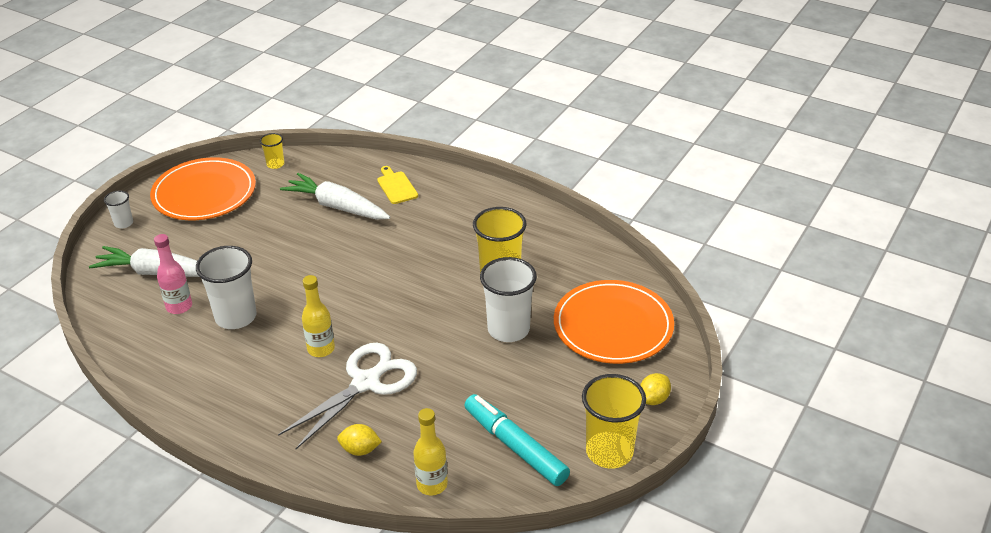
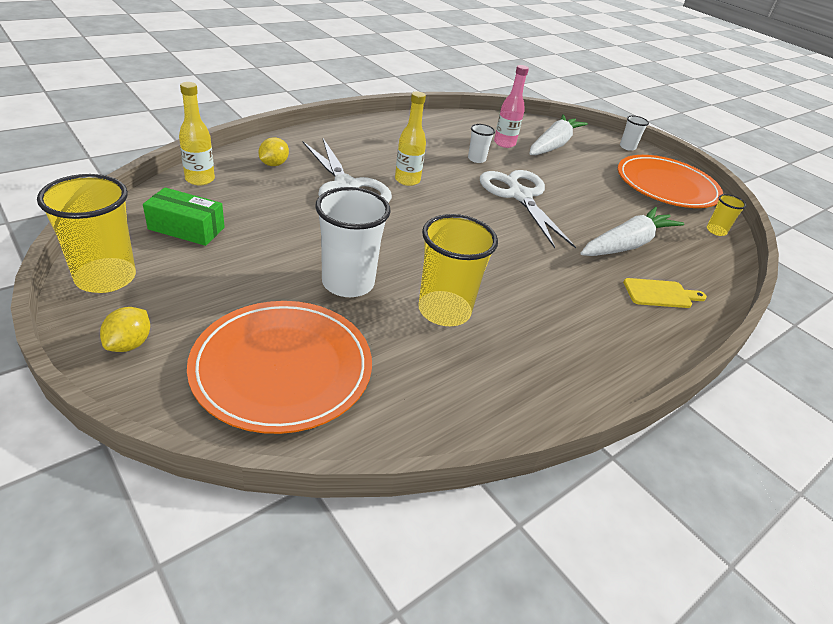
camera: 105 degrees right, 0 degrees up
(236, 317) = (476, 159): white cup -> white cup, size x0.50
(296, 274) = (519, 196): none -> white scissors
(515, 446) = (186, 228): turquoise marker -> green box
(653, 399) = (129, 344): yellow lemon -> yellow lemon turned 45 degrees clockwise

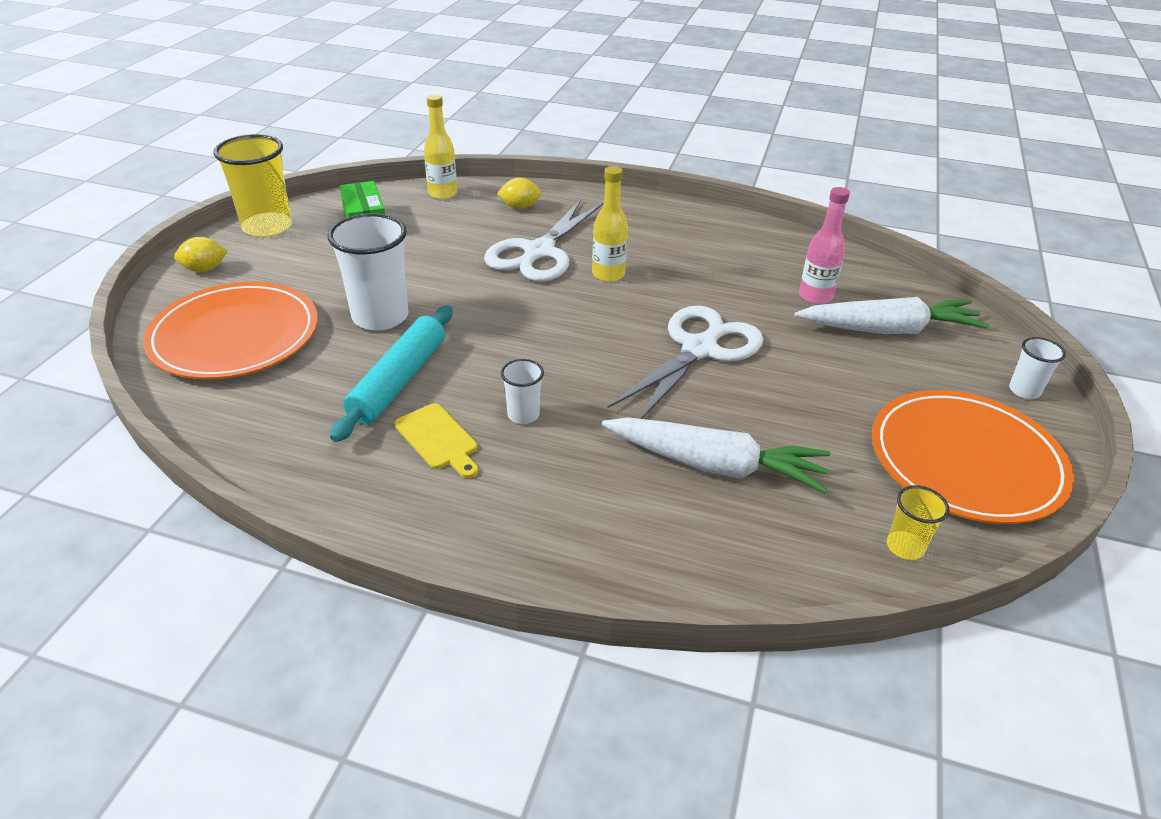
camera: 60 degrees right, 0 degrees up
(444, 311) = (399, 381): yellow cup -> turquoise rolling pin
(476, 159) = (735, 293): white cup -> white cup (523, 415)
(660, 294) = (631, 526): yellow cutting board -> yellow cutting board (438, 439)

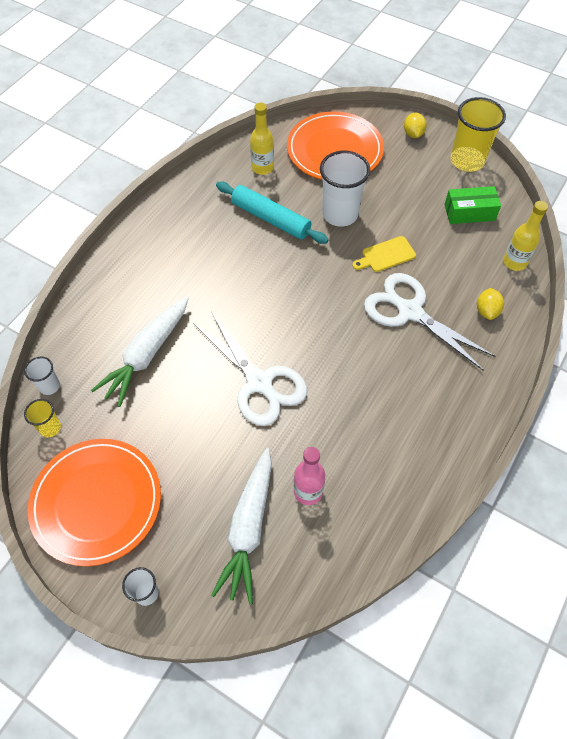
camera: 105 degrees right, 20 degrees up
(438, 439) = (214, 232): yellow cutting board -> yellow cutting board (386, 255)
(523, 415) = (222, 271): white cup -> white cup (49, 386)
(608, 274) = (369, 350): yellow bottle -> yellow bottle (262, 168)

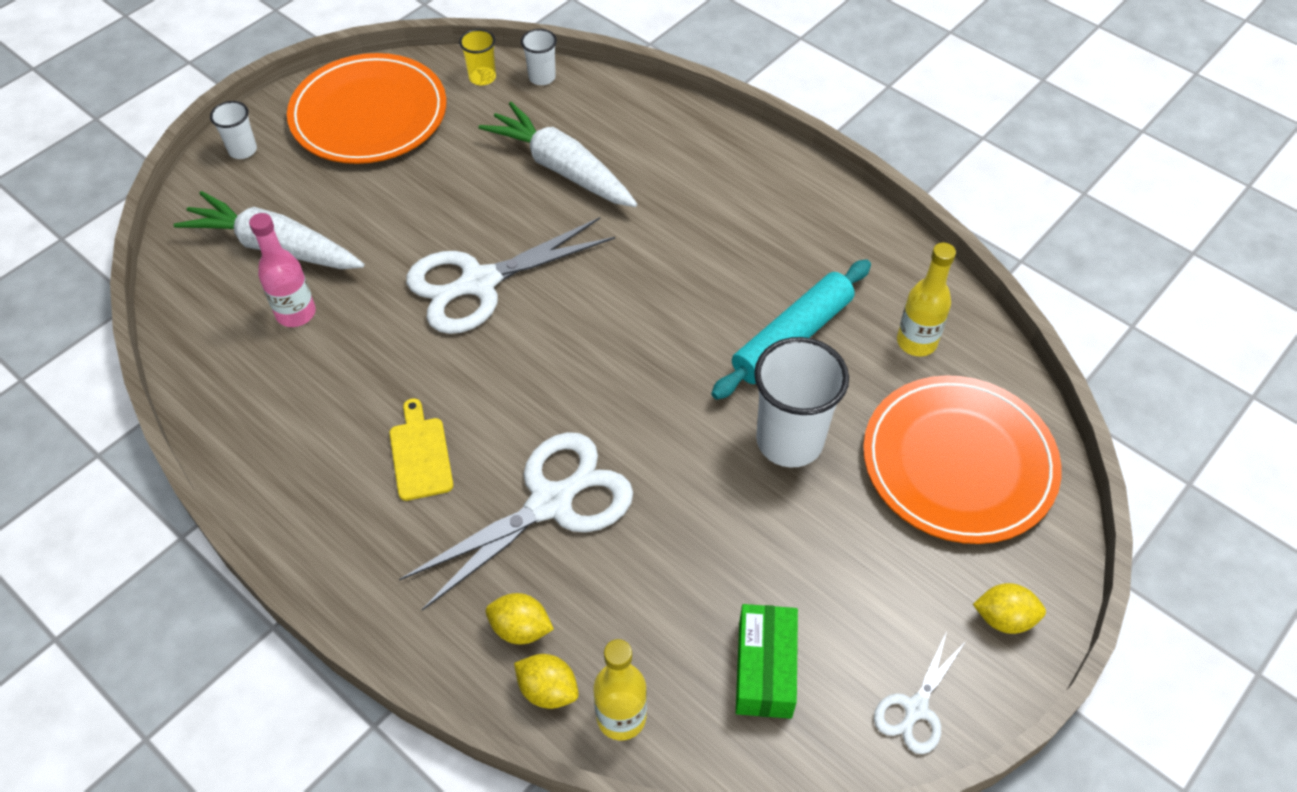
camera: 100 degrees right, 5 degrees down
(386, 255) = (681, 493): yellow cutting board -> yellow cutting board (420, 454)
(467, 161) = (916, 708): yellow cup -> white scissors
(513, 293) = (548, 690): none -> yellow lemon

